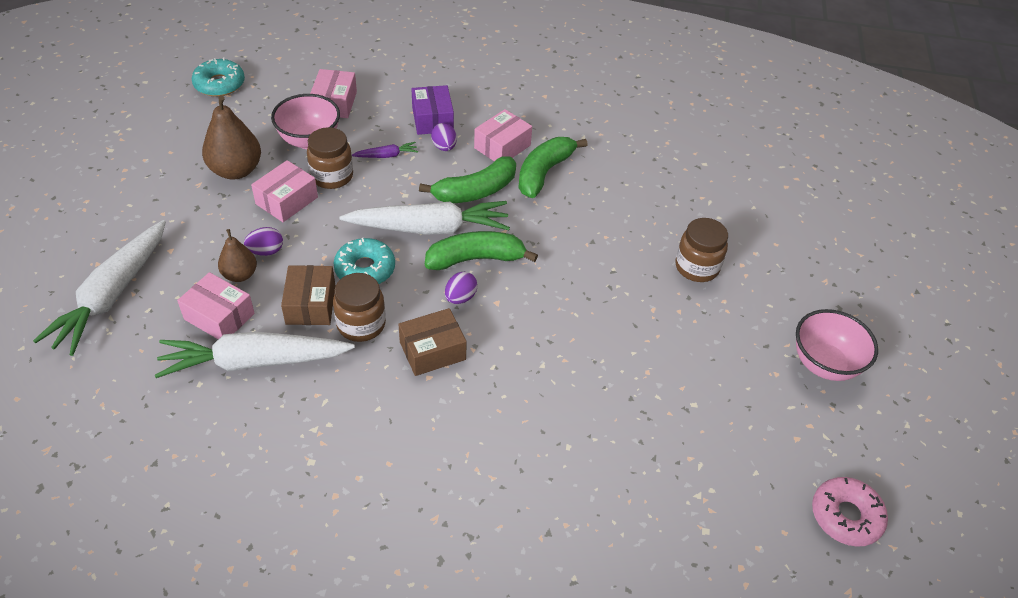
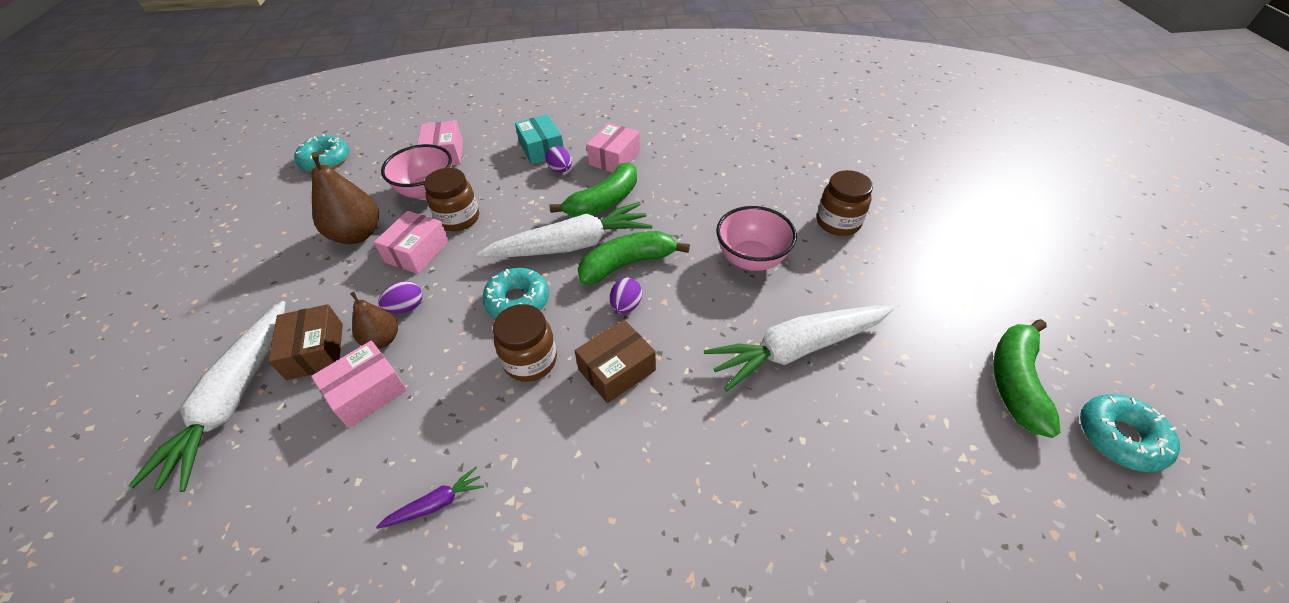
camera: 10 degrees left, 0 degrees up
(219, 316) = (367, 392): pink box -> pink box turned 60 degrees counterclockwise
(254, 362) = (419, 436): white carrot -> white carrot (797, 349)
(310, 304) = (469, 352): brown box -> brown box (315, 351)
(386, 155) = (507, 188): purple carrot -> purple carrot (436, 504)
(432, 119) = (541, 149): purple box -> turquoise box
(544, 173) = (661, 172): green banana -> green banana (1015, 381)
(824, 364) = (1001, 284): pink bowl -> pink bowl (751, 259)
(846, 516) = (1119, 437): pink donut -> turquoise donut

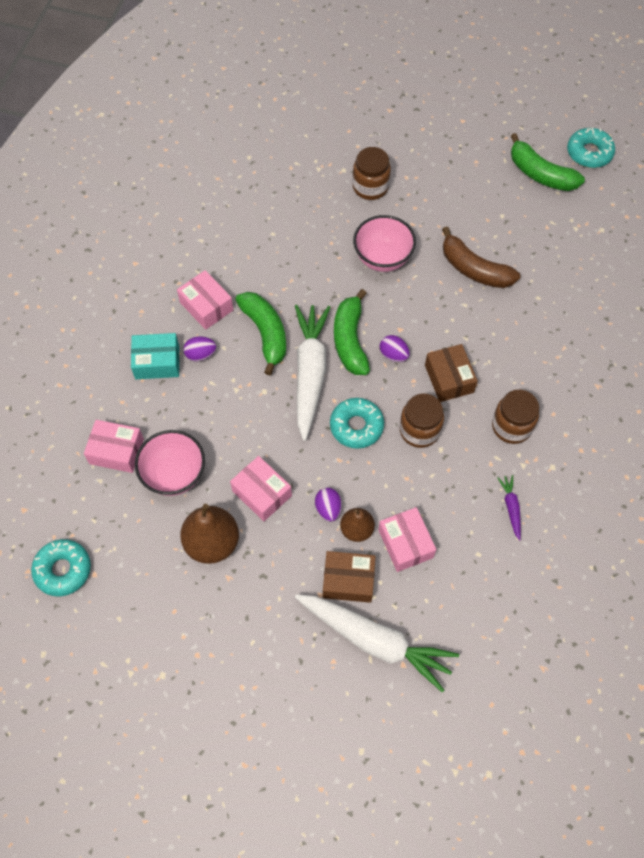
camera: 70 degrees left, 15 degrees up
(458, 219) = (231, 453): brown jar -> brown jar (511, 426)
(797, 349) = (474, 269): white carrot -> brown banana

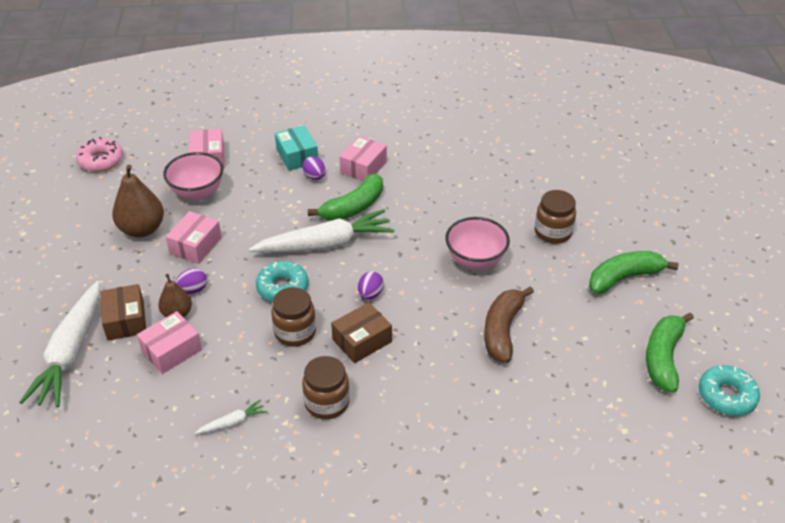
camera: 70 degrees right, 20 degrees down
(63, 570) = (101, 160): turquoise donut -> pink donut
(350, 340) = (372, 261): green banana -> green banana (624, 278)
(511, 507) = (232, 423): purple carrot -> white carrot

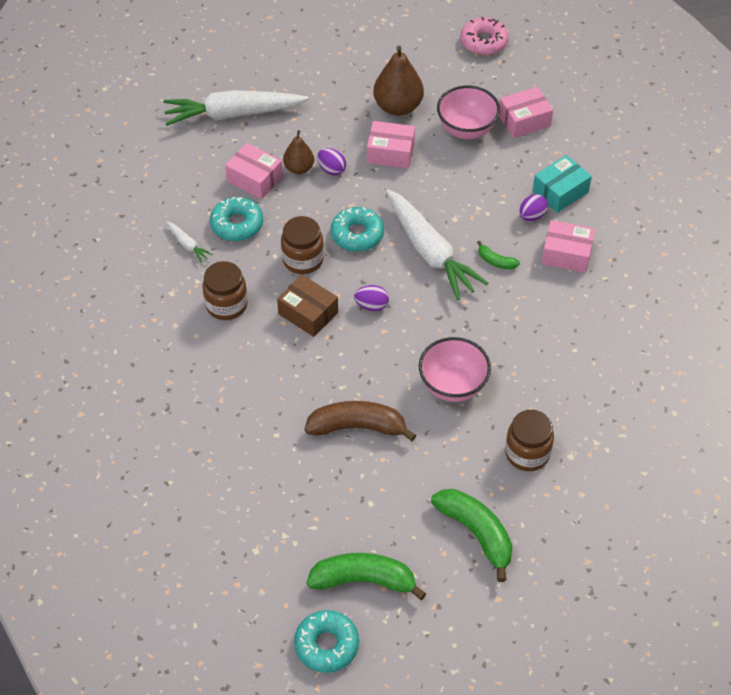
camera: 75 degrees right, 10 degrees up
(126, 320) = (280, 136): brown box -> none
(225, 376) = (237, 224): none -> turquoise donut
(353, 207) = (496, 261): green banana -> green banana, size x0.48

